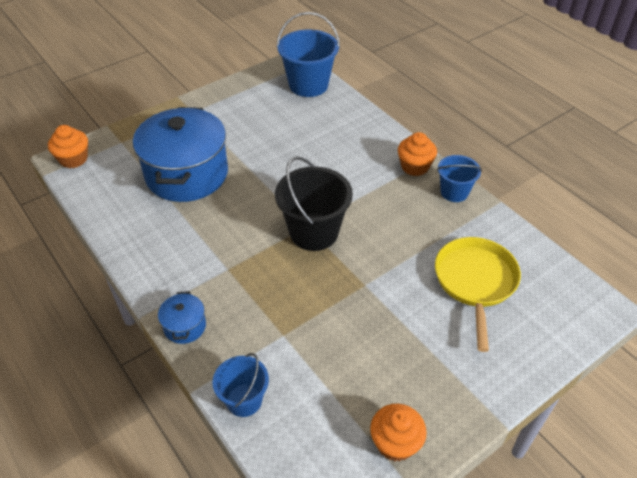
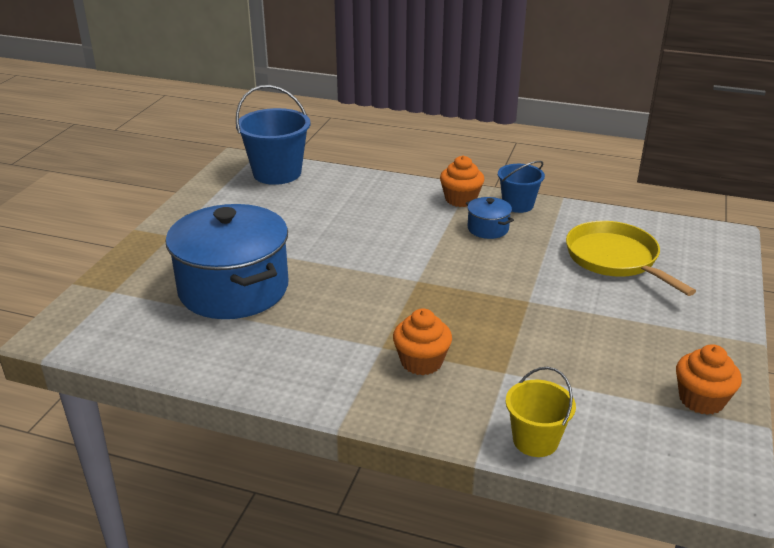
camera: 35 degrees left, 15 degrees down
(73, 159) = (67, 329): orange cupcake -> orange cupcake (421, 362)
(185, 326) = (398, 413): blue pot -> blue pot (488, 229)
(244, 400) = (535, 440): blue bucket -> yellow bucket
(314, 232) = (431, 282): black bucket -> none

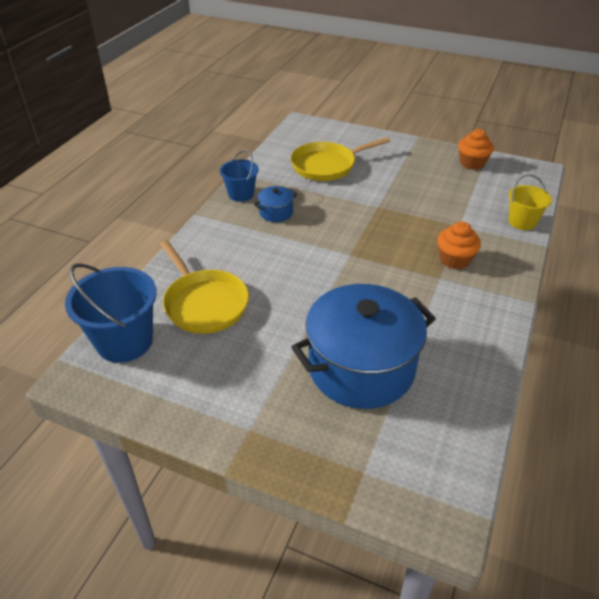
camera: 85 degrees left, 10 degrees up
(326, 202) = (204, 303): none -> yellow pan
(460, 199) = (223, 221): orange cupcake -> none

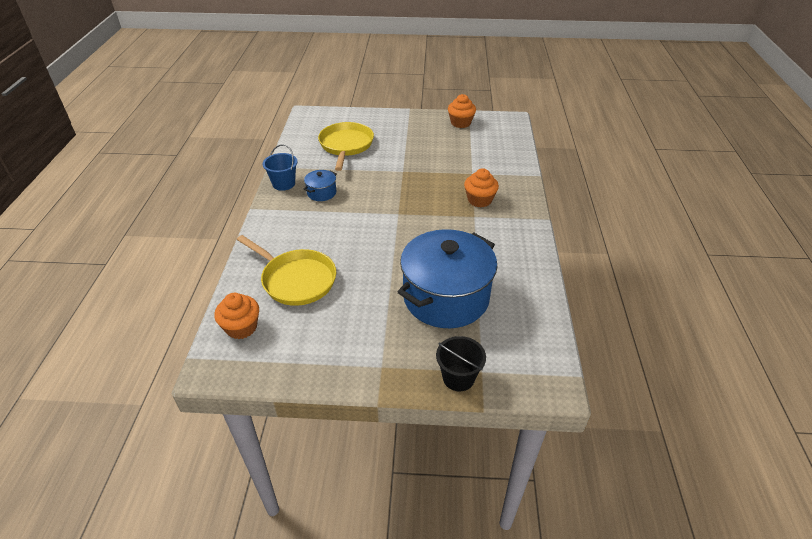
camera: 20 degrees left, 0 degrees up
(124, 341) = (241, 327): blue bucket -> orange cupcake
(327, 165) = (346, 145): yellow pan -> yellow pan turned 135 degrees clockwise
(332, 471) = (458, 378): none -> black bucket
(522, 222) = (516, 161): yellow bucket -> none

